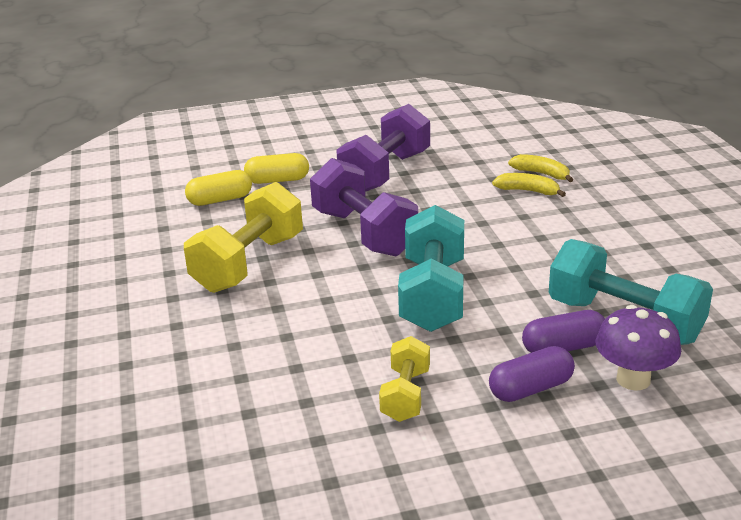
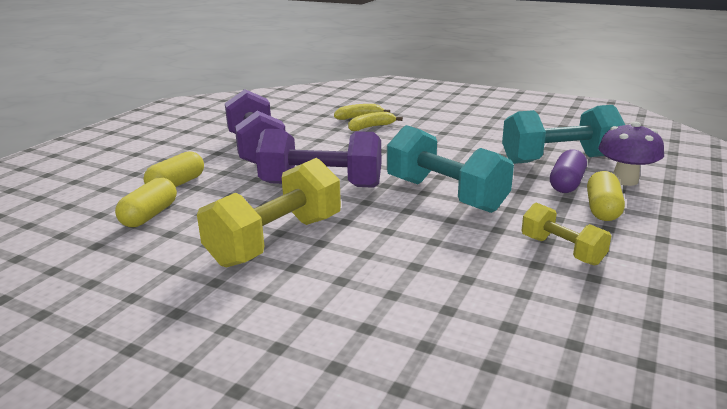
camera: 50 degrees left, 5 degrees down
(248, 263) = (276, 240): yellow dumbbell -> yellow dumbbell turned 60 degrees clockwise
(531, 389) = (602, 209): purple capsule -> yellow capsule

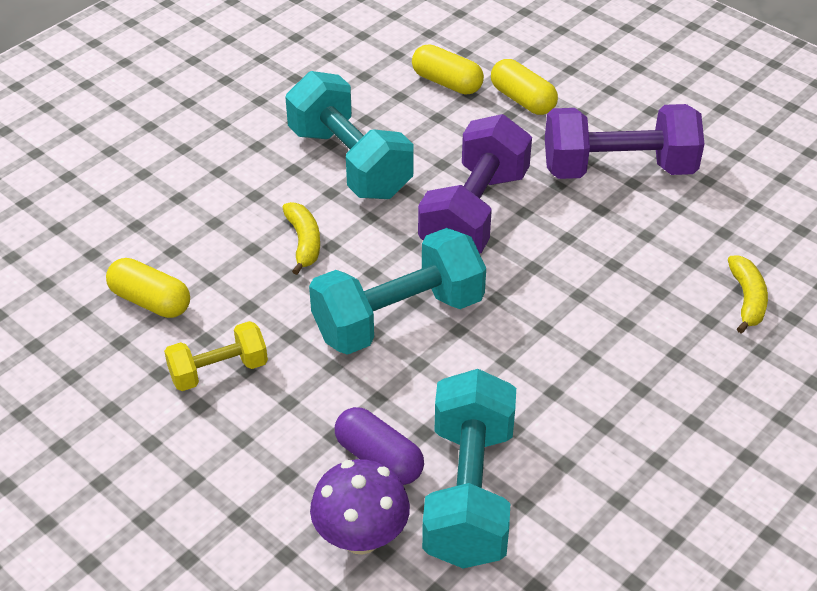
camera: 105 degrees right, 20 degrees up
(276, 240) = (350, 162): yellow dumbbell -> turquoise dumbbell
(371, 127) = (690, 304): yellow banana -> yellow banana (304, 242)
(602, 209) = (289, 459): yellow capsule -> yellow capsule (150, 301)

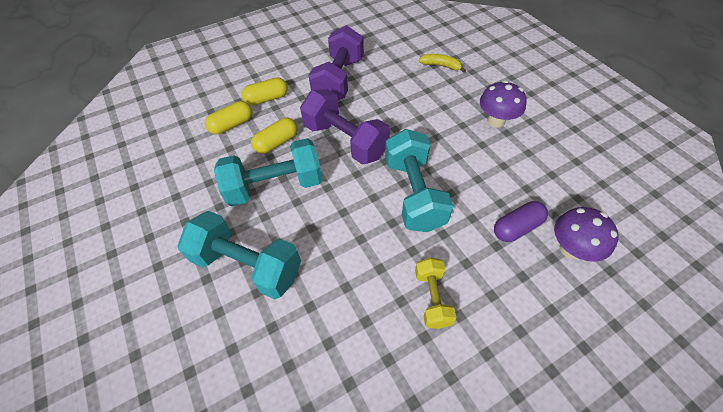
camera: 70 degrees left, 10 degrees up
(150, 301) = (355, 330): yellow capsule -> yellow capsule (276, 142)
(304, 242) = (334, 225): yellow banana -> none
(469, 493) = (544, 194): turquoise dumbbell -> turquoise dumbbell (248, 265)
(627, 405) = (496, 121): none -> purple mushroom

